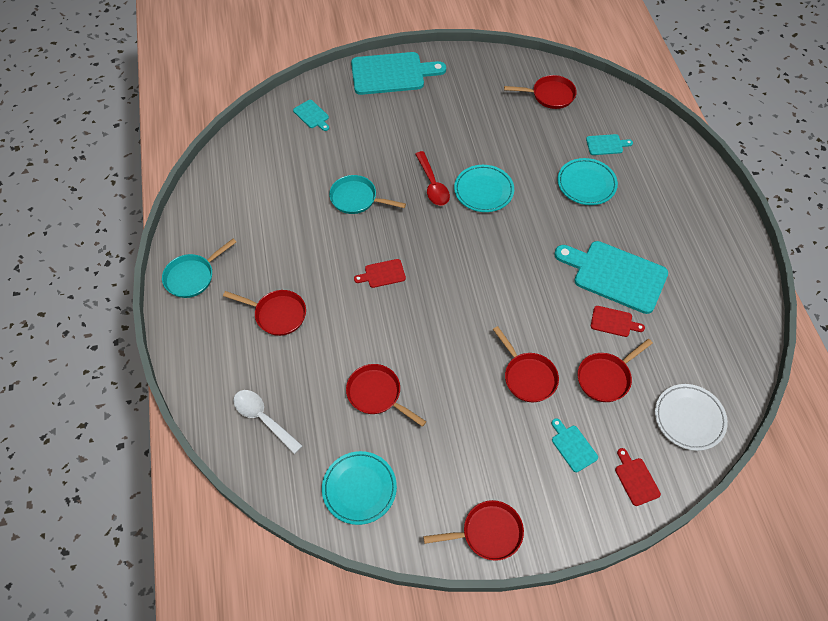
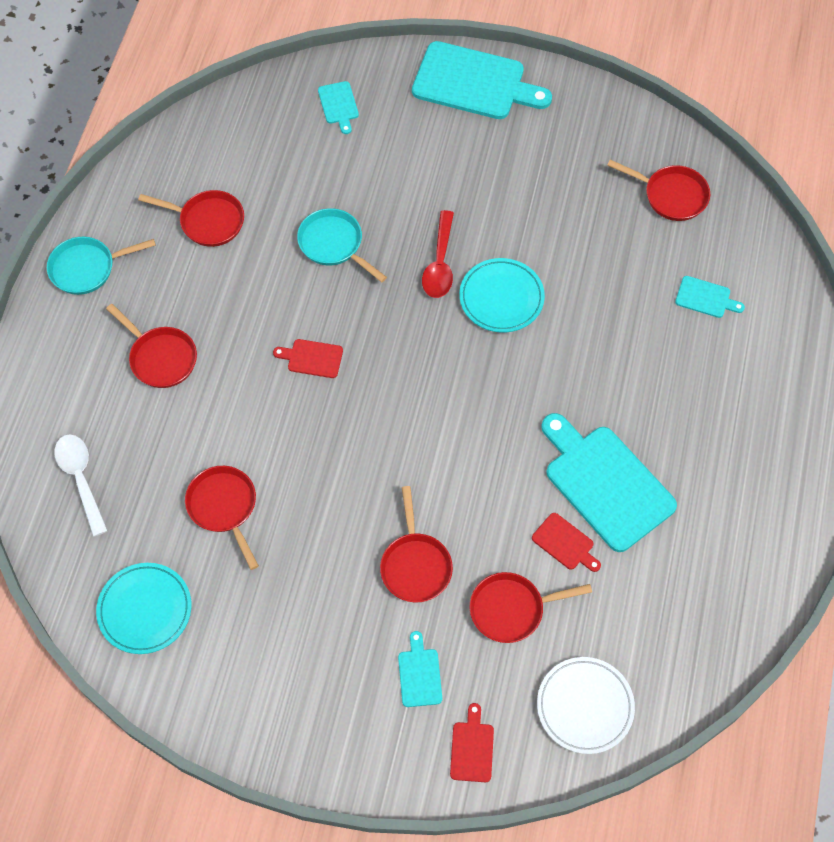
camera: 25 degrees right, 5 degrees up
(488, 533) = (261, 728): red pan -> red pan (208, 221)
(586, 184) = (643, 343): turquoise plate -> none

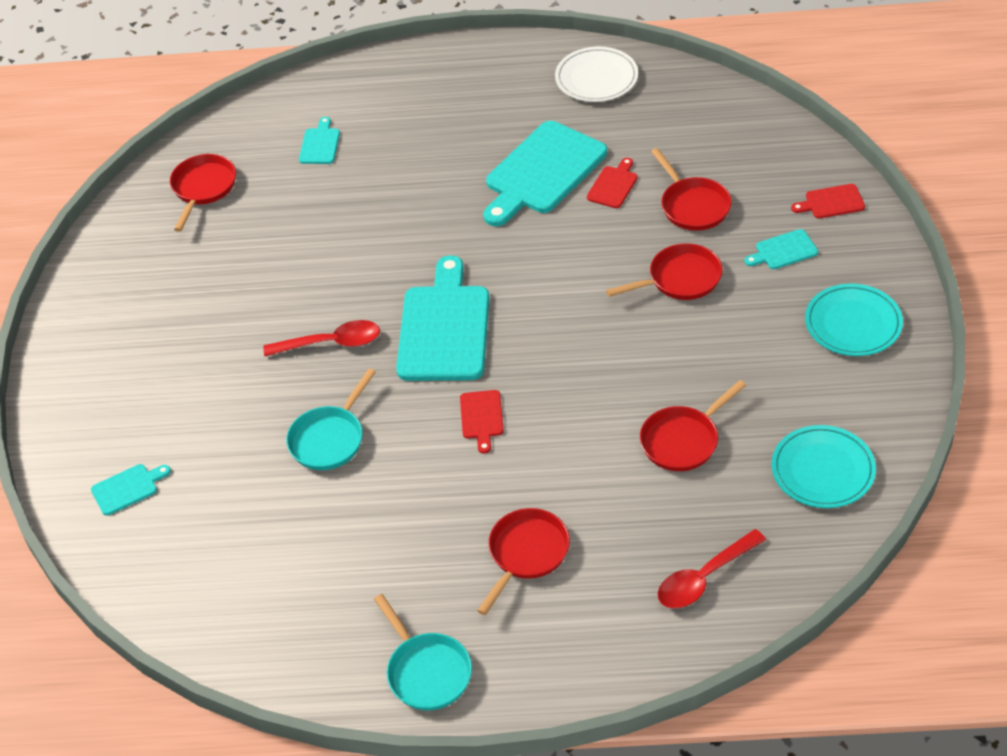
camera: 100 degrees left, 15 degrees down
(81, 479) = (704, 578): white spoon -> red spoon
(208, 221) = (326, 567): red pan -> none
(474, 83) = (76, 372): turquoise cutting board -> turquoise cutting board (444, 328)
(501, 298) = (361, 286): turquoise plate -> turquoise plate (853, 324)
(585, 706) = (758, 143): white plate -> white plate (596, 79)

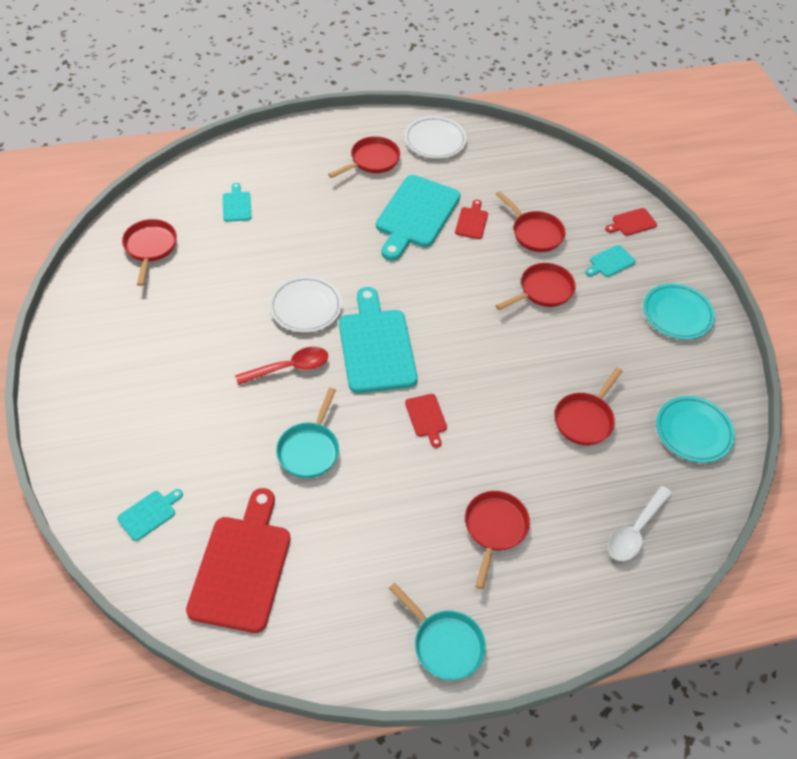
camera: 20 degrees left, 5 degrees up
(216, 558) = (242, 567): none -> red cutting board
(371, 274) = (306, 307): none -> white plate
(506, 100) = (372, 161): none -> red pan
(704, 578) = (635, 531): red spoon -> white spoon

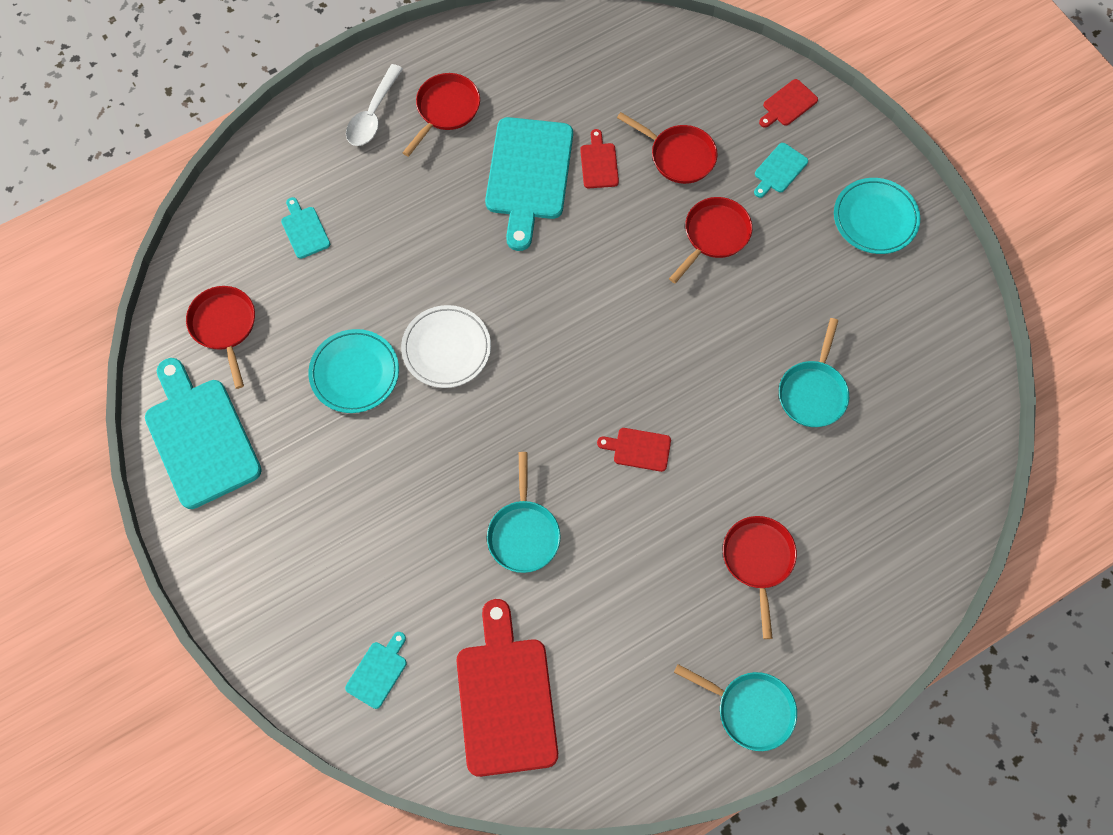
camera: 15 degrees left, 15 degrees up
(289, 368) = (459, 436): red spoon -> none
(376, 346) = (548, 375): turquoise cutting board -> turquoise cutting board (200, 437)
(426, 418) = (638, 449): red cutting board -> red cutting board turned 135 degrees clockwise
(435, 140) = (512, 54): white plate -> none
(585, 419) = (813, 392): red pan -> turquoise pan
(635, 531) = (906, 511): white spoon -> white spoon (373, 114)
(693, 431) = (934, 368): turquoise plate -> turquoise plate (354, 373)

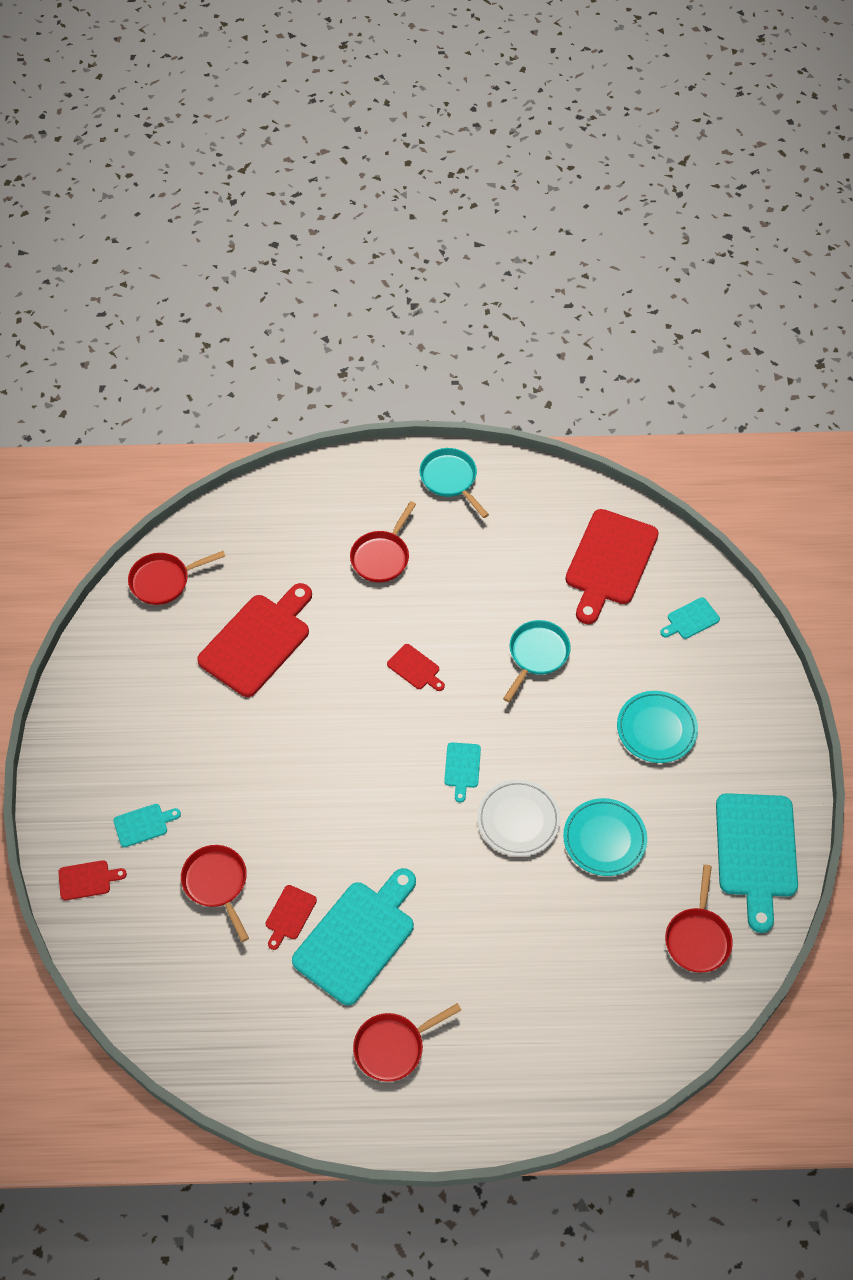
camera: 150 degrees left, 10 degrees down
(304, 230) = (586, 993): turquoise cutting board -> turquoise cutting board (462, 768)
(373, 114) = (464, 1081): white spoon -> none
(714, 235) = (240, 798): red pan -> red pan (163, 581)
(813, 392) = (258, 641): turquoise pan -> red cutting board
(875, 218) = (102, 742): turquoise plate -> turquoise plate (656, 729)

